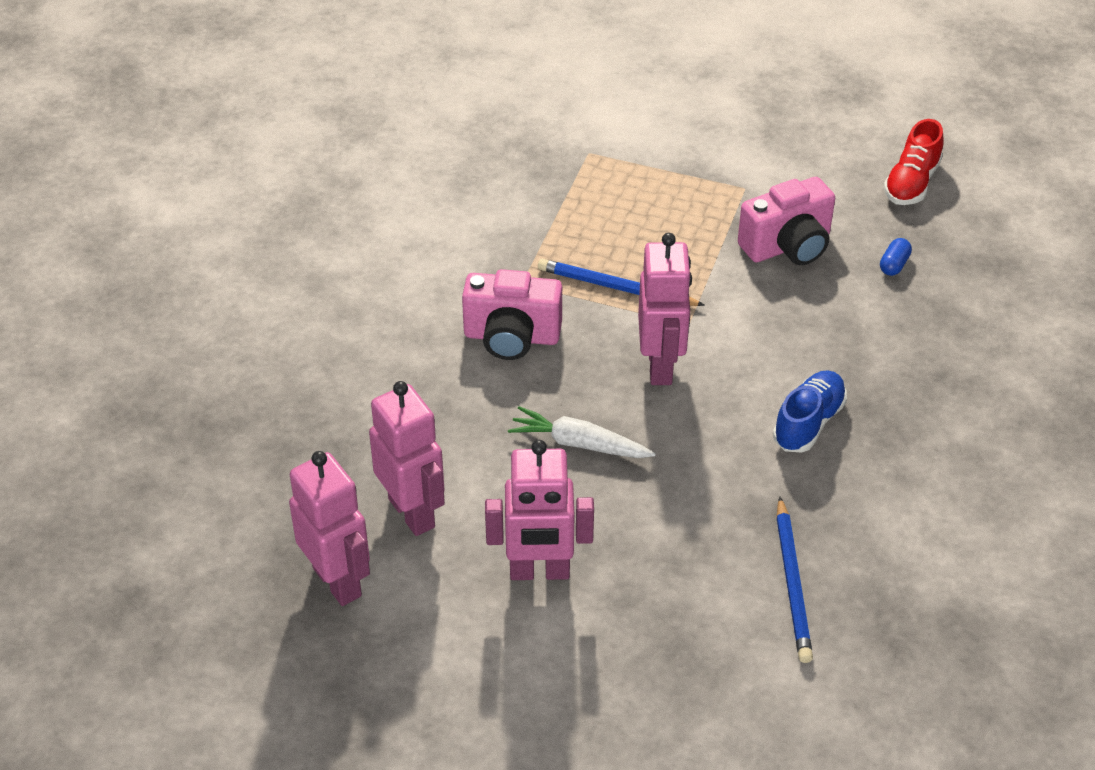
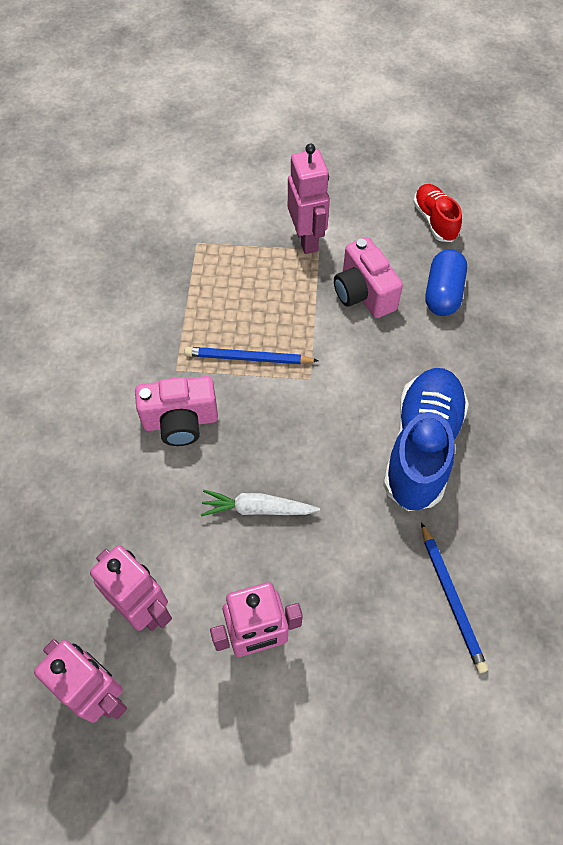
camera: 15 degrees left, 15 degrees up
(661, 366) = (300, 421): pink robot -> pink robot (307, 239)
(788, 246) = (363, 293): pink camera -> pink camera turned 105 degrees clockwise
(808, 423) = (422, 447): blue shoe -> blue shoe, size x1.83
(894, 265) = (442, 293): blue capsule -> blue capsule, size x2.10
(911, 183) = (434, 220): red shoe -> red shoe turned 150 degrees clockwise

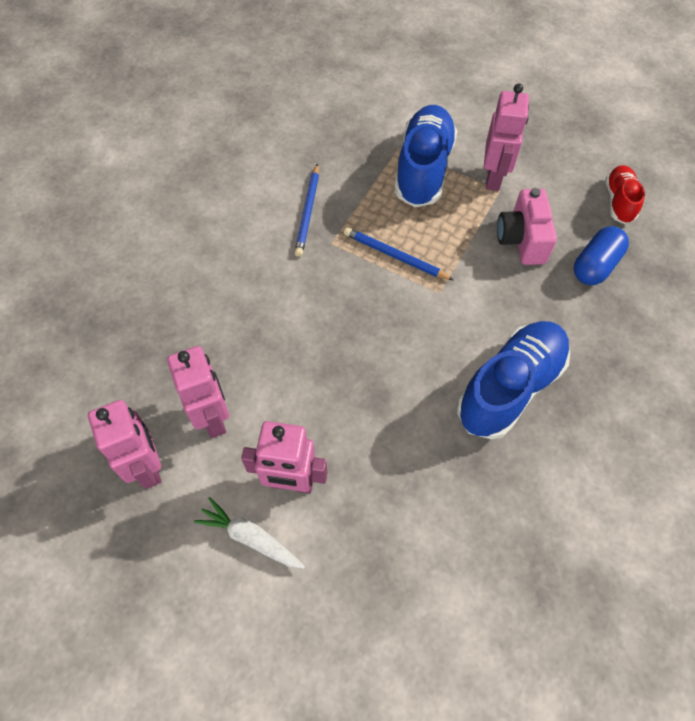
camera: 25 degrees right, 0 degrees up
(180, 421) = (314, 285): pink camera -> none
(233, 255) = (423, 169): none -> blue shoe
(257, 509) = (342, 379): white carrot -> white carrot (250, 537)
(451, 598) = (473, 525): blue pencil -> blue pencil (308, 212)

